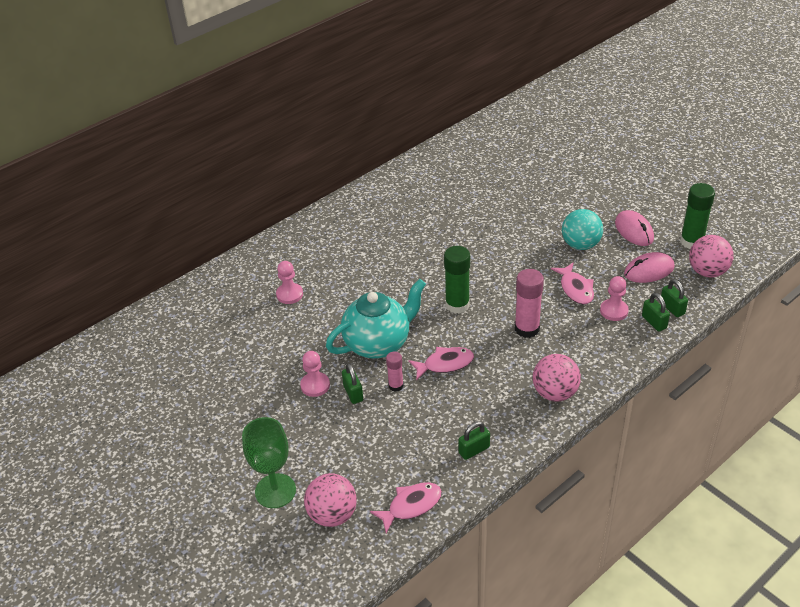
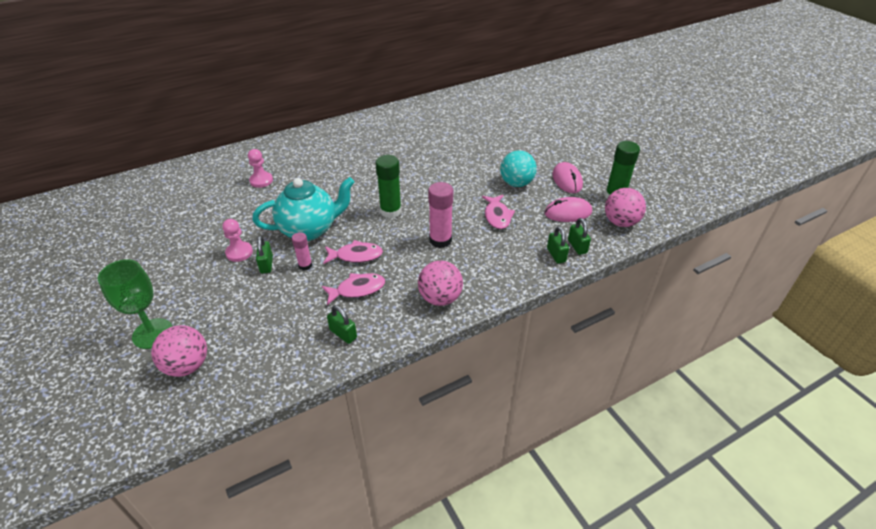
camera: 10 degrees right, 0 degrees up
(411, 506) = (260, 373): pink fish -> pink fish (357, 289)
(474, 450) = (343, 334): green padlock -> green padlock turned 60 degrees clockwise
(614, 311) = (523, 239): pink pawn -> none

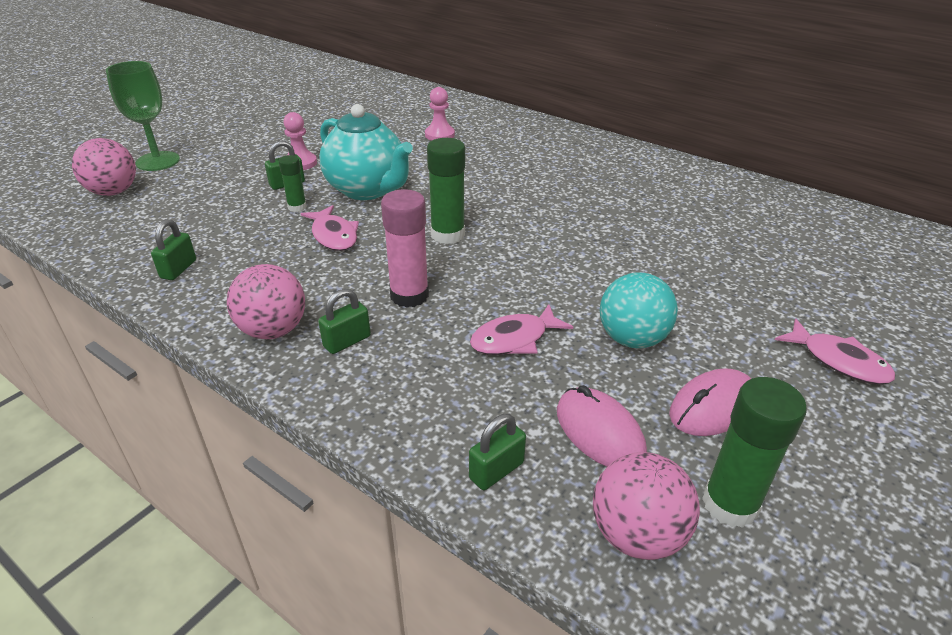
camera: 65 degrees right, 5 degrees down
(305, 265) = (297, 207): pink glue stick -> green glue stick
(357, 289) = (266, 255): pink fish -> pink fish (838, 361)
(556, 255) = (450, 443): green padlock -> green padlock (347, 341)

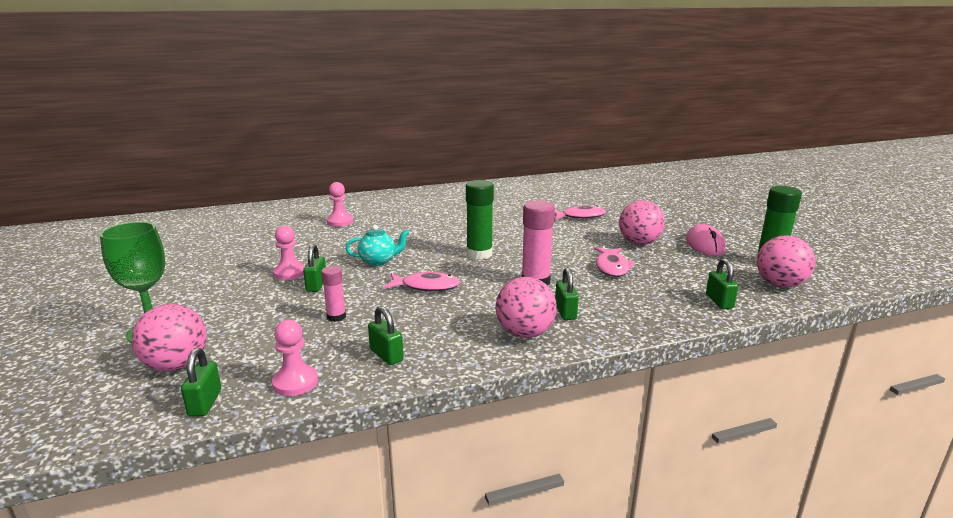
camera: 55 degrees left, 15 degrees down
(67, 226) = (205, 403): none -> green padlock
(111, 247) = (295, 382): none -> pink pawn
(233, 218) = (336, 317): none -> pink glue stick
(297, 207) = (362, 289): green glue stick -> none
(367, 190) = (378, 261): turquoise teapot -> turquoise teapot, size x0.52
(599, 432) = (706, 271): pink mouse -> none
(632, 339) = (639, 243): turquoise ball -> pink ball
(838, 361) = (692, 214): pink fish -> pink fish (580, 216)

